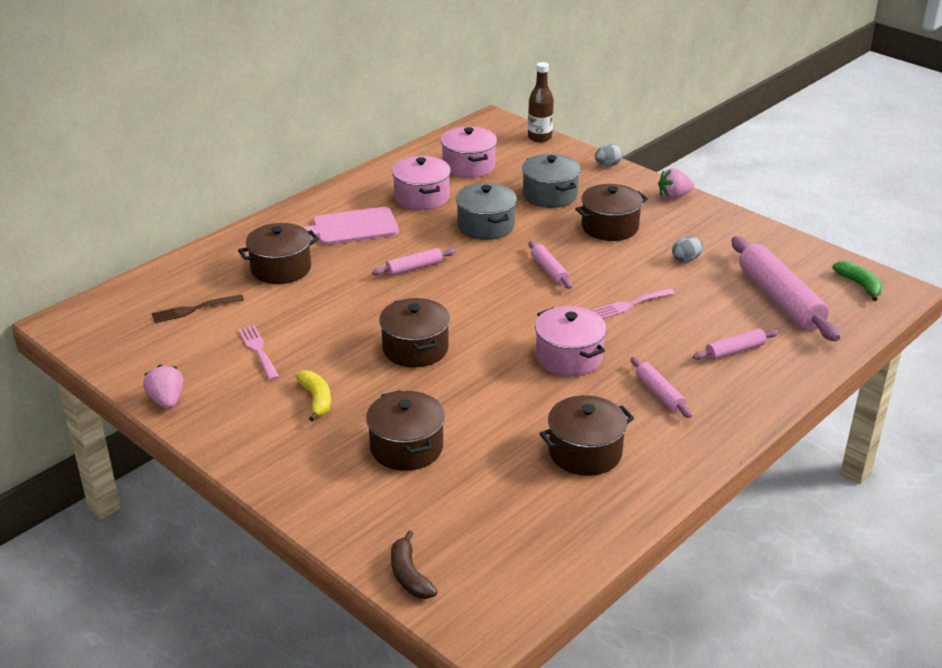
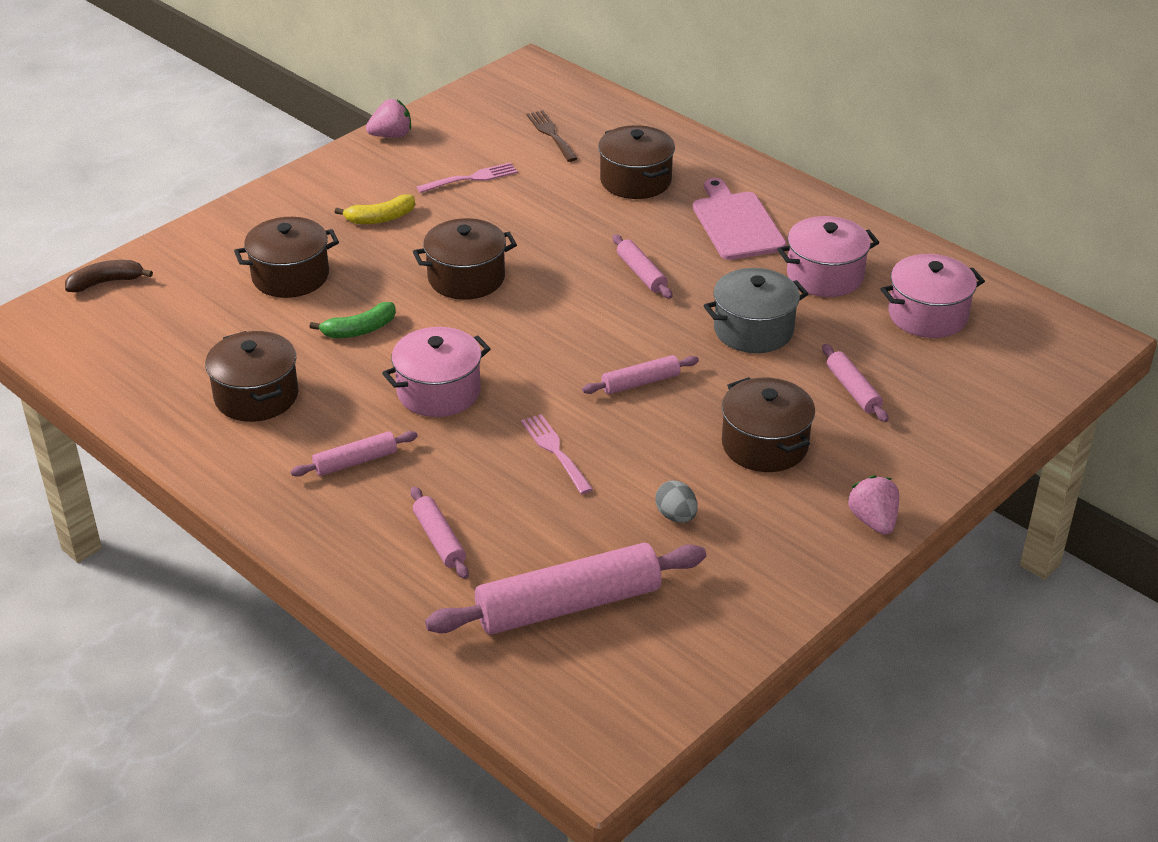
camera: 90 degrees right, 5 degrees up
(539, 137) = (1045, 386): brown bottle -> none
(550, 195) = (853, 390): grey pot -> pink rolling pin
(607, 165) = (967, 454): grey egg -> none
(859, 285) = (609, 707): green banana -> green banana (359, 330)

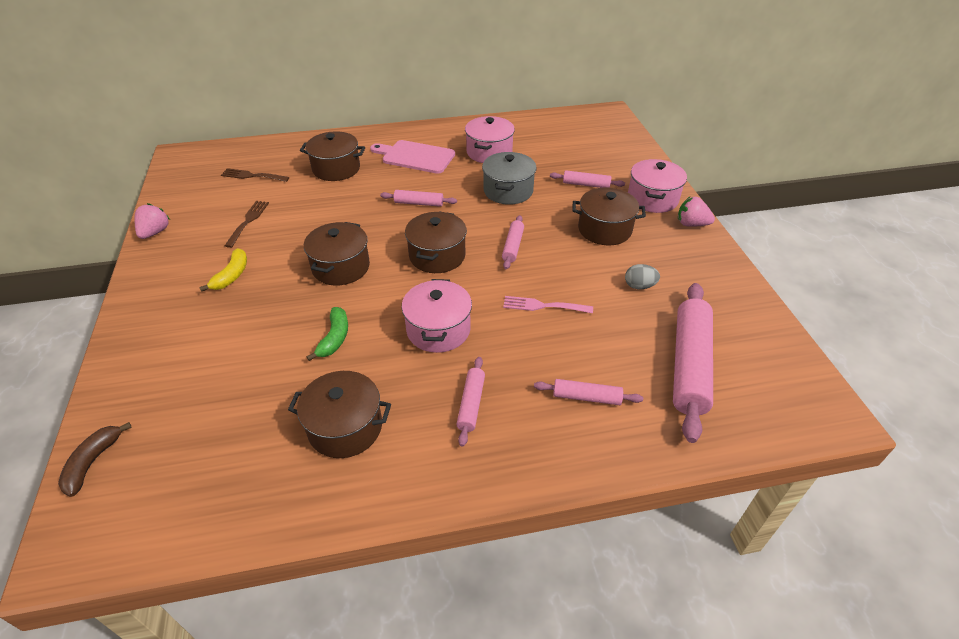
camera: 55 degrees left, 5 degrees up
(290, 276) = (233, 346): brown pot -> brown pot (437, 256)
(471, 178) = (248, 221): pink fork -> brown fork
(927, 315) = (551, 141): pink pot -> pink pot (652, 199)

